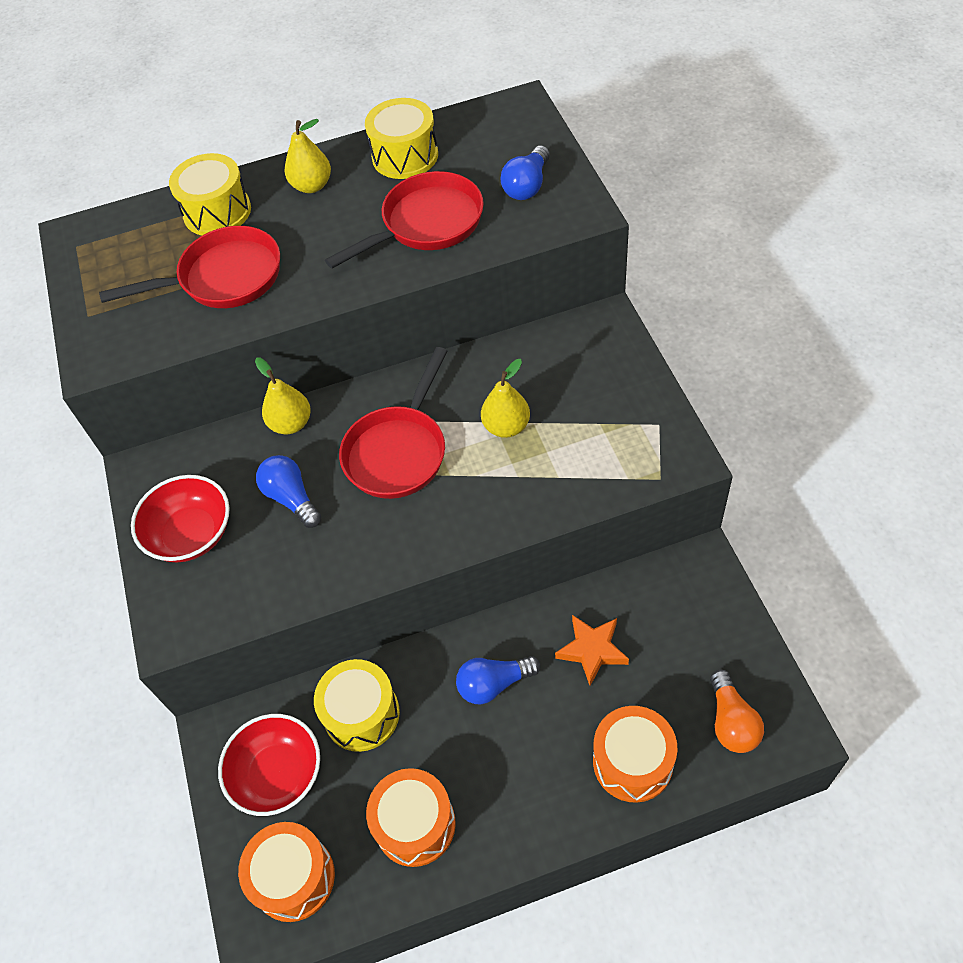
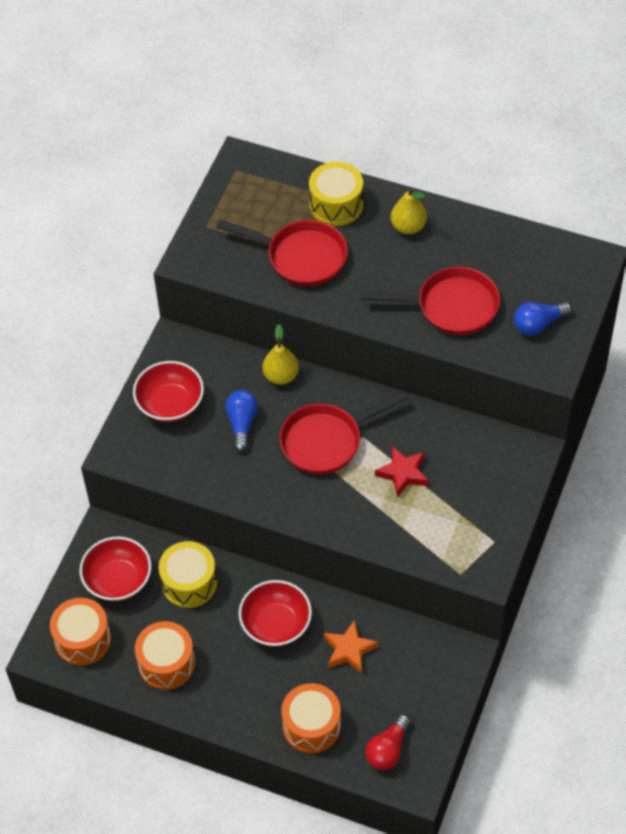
camera: 35 degrees right, 0 degrees up
(405, 156) = (484, 246): yellow drum -> none
(494, 684) = (276, 624): blue light bulb -> red bowl
(506, 426) = (403, 473): yellow pear -> red star
(731, 721) = (388, 750): orange light bulb -> red light bulb

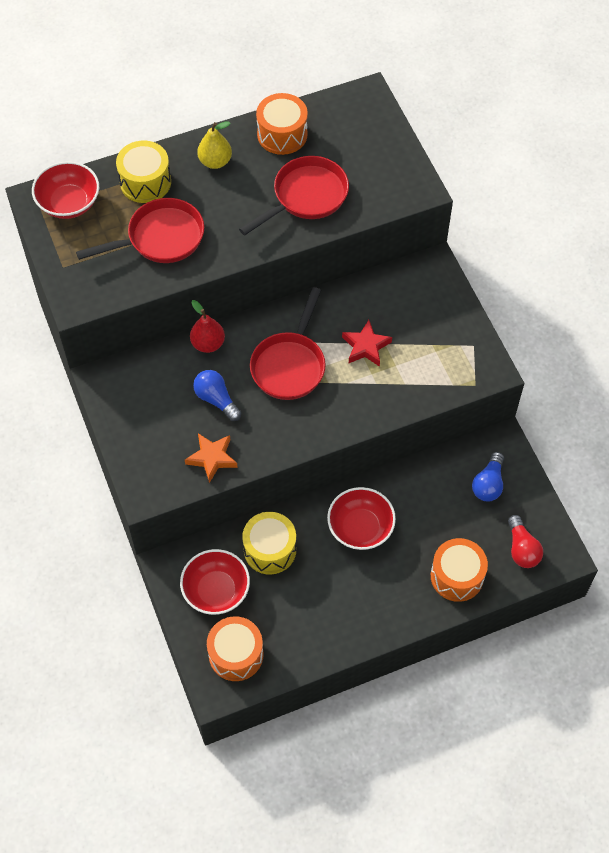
camera: 45 degrees left, 5 degrees up
(166, 663) = (314, 619): orange drum -> orange drum (282, 134)
(170, 404) = (147, 426): red bowl -> red bowl (69, 203)
(281, 376) = (208, 344): yellow pear -> red pear
(349, 650) = (427, 504): orange star -> orange star (212, 458)
(538, 324) = (377, 166): blue light bulb -> blue light bulb (488, 484)

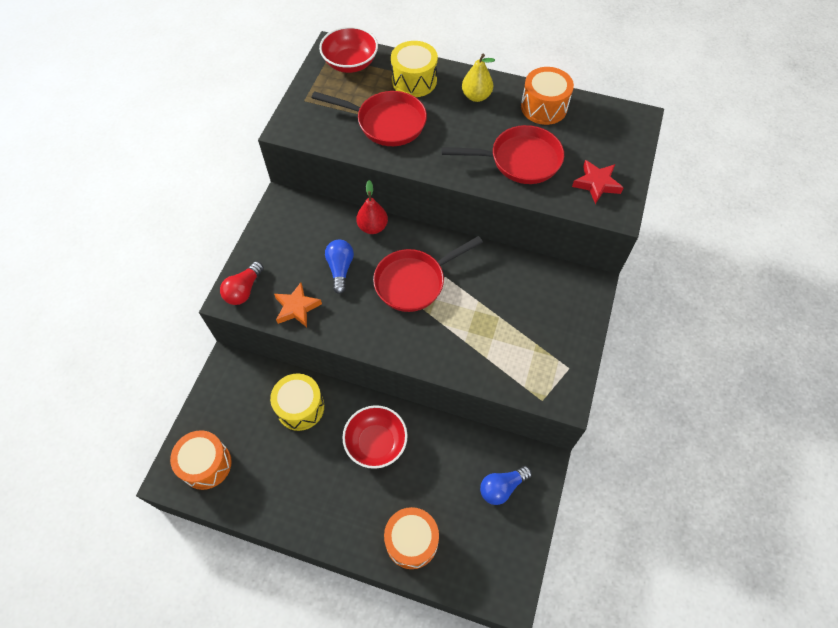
camera: 40 degrees right, 0 degrees up
(216, 590) = (238, 407): red bowl -> none
(366, 346) = (482, 308): red star -> red star (596, 184)
(522, 549) = (482, 562): red light bulb -> red light bulb (244, 290)

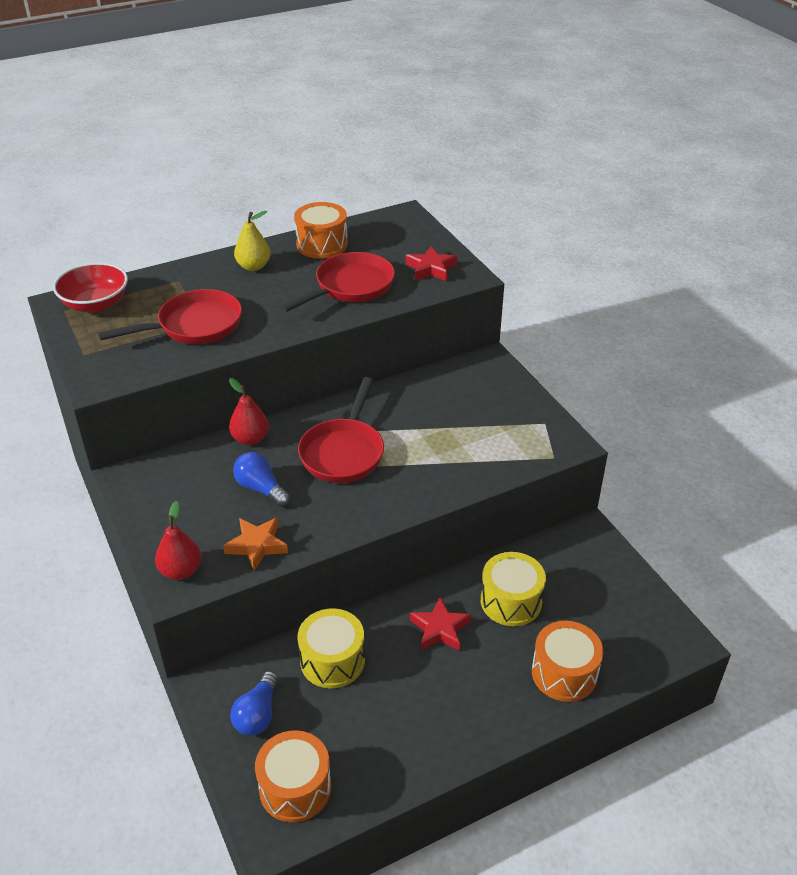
camera: 45 degrees left, 20 degrees down
(244, 290) = (181, 571): red light bulb -> red pear
(376, 443) = (440, 629): red bowl -> red star
(414, 80) = (179, 285): yellow drum -> yellow drum (511, 601)
(502, 487) = (582, 574): blue light bulb -> blue light bulb (258, 714)

